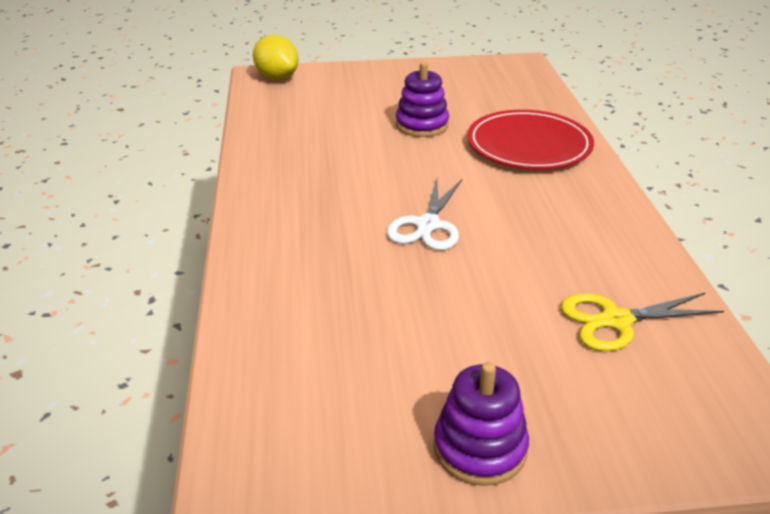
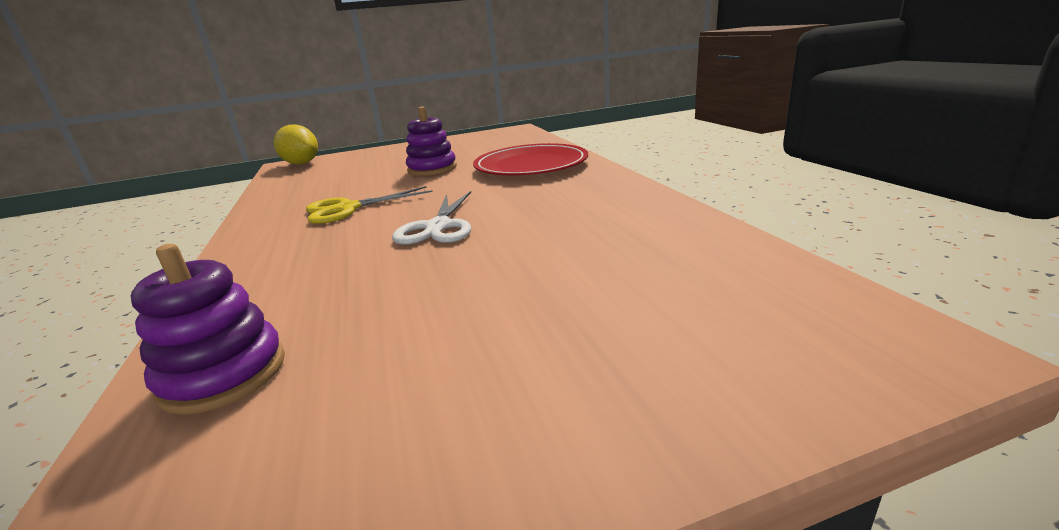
camera: 10 degrees left, 10 degrees down
(480, 448) = (524, 443): purple stacking toy -> purple stacking toy (223, 374)
(616, 320) = (660, 263): yellow scissors -> yellow scissors (347, 209)

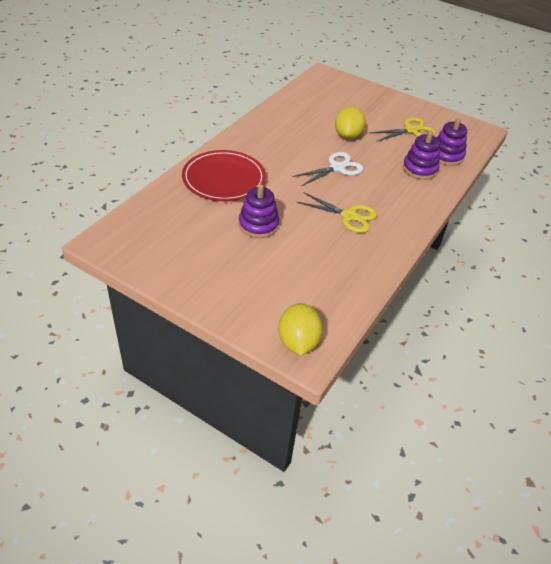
camera: 135 degrees left, 20 degrees up
(284, 304) = (419, 169): none -> purple stacking toy
(393, 372) = (411, 130): none -> yellow scissors
(505, 264) = (348, 136): none -> yellow lemon

